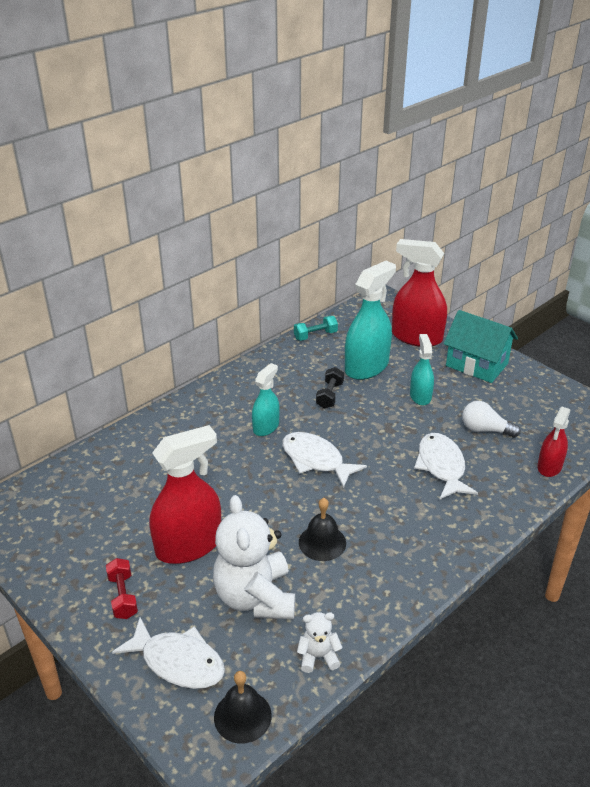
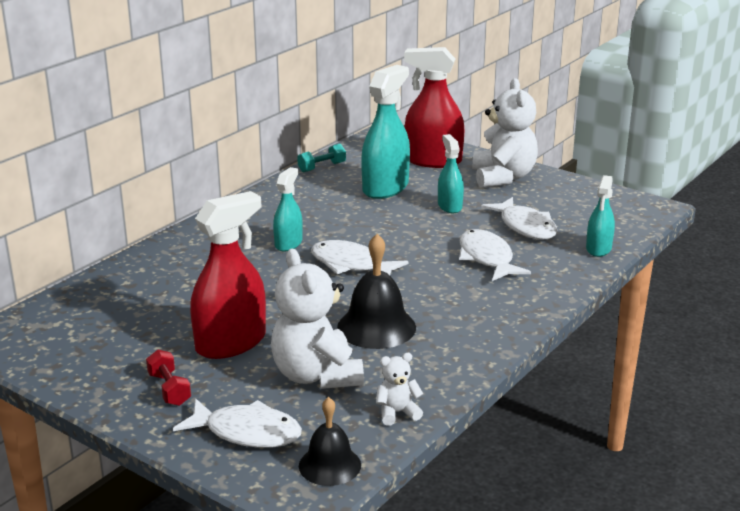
camera: 10 degrees left, 10 degrees down
(322, 542) = (376, 327): black bell -> black bell, size x1.52
(329, 395) = (351, 213): black dumbbell -> none
(477, 365) = (503, 177): turquoise house -> white teddy bear
(485, 430) = (525, 226): white light bulb -> white fish
(549, 466) = (598, 249): red spray bottle -> turquoise spray bottle

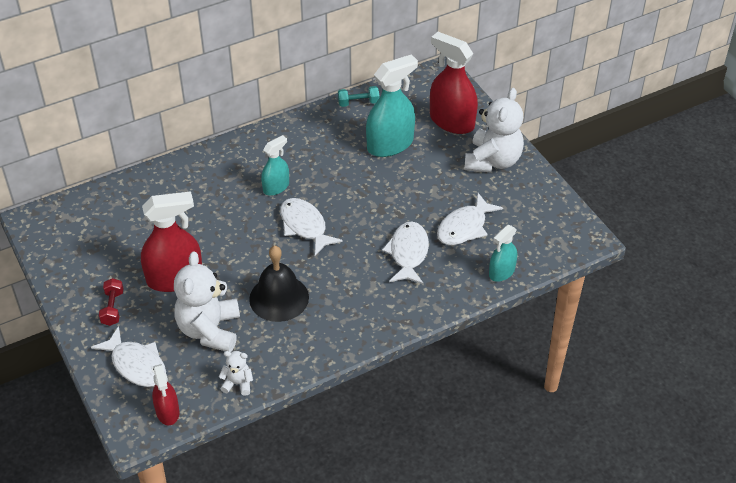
camera: 25 degrees right, 20 degrees up
(329, 465) = (167, 412): black bell -> red spray bottle
(449, 206) = (424, 183): turquoise spray bottle -> none
(525, 226) = (464, 227): white fish -> white fish turned 45 degrees clockwise

